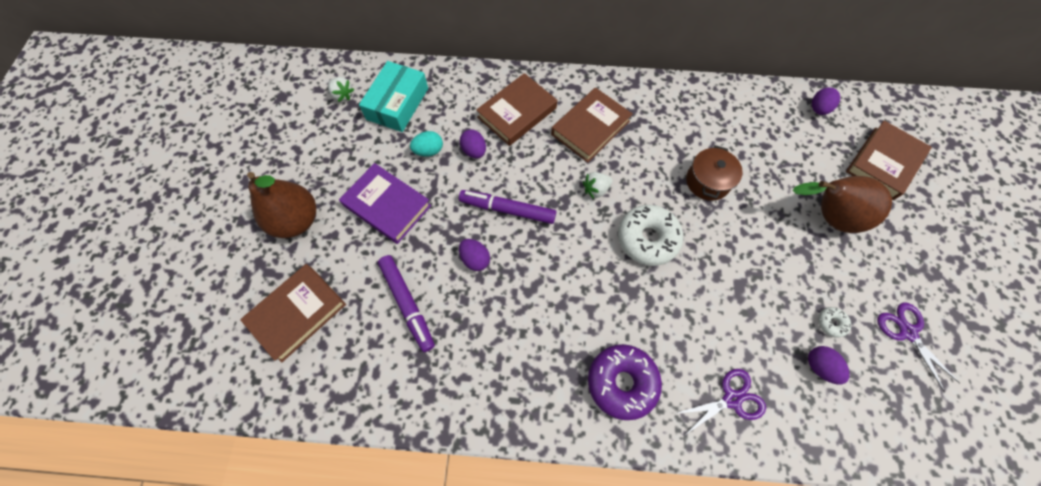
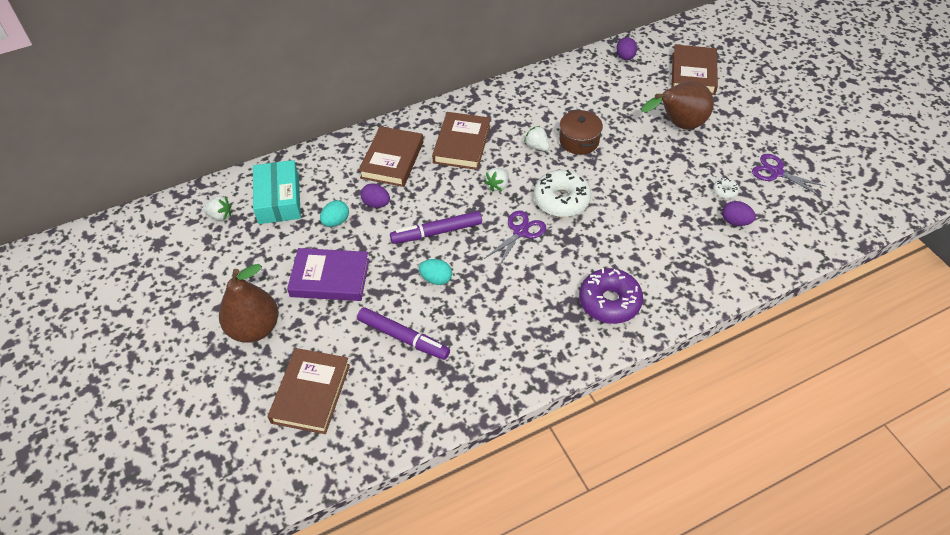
camera: 30 degrees left, 15 degrees down
(475, 259) = (436, 279): purple egg -> turquoise egg
(661, 166) = (537, 146): none -> white strawberry
(732, 399) = (692, 271): purple scissors -> purple scissors (520, 231)

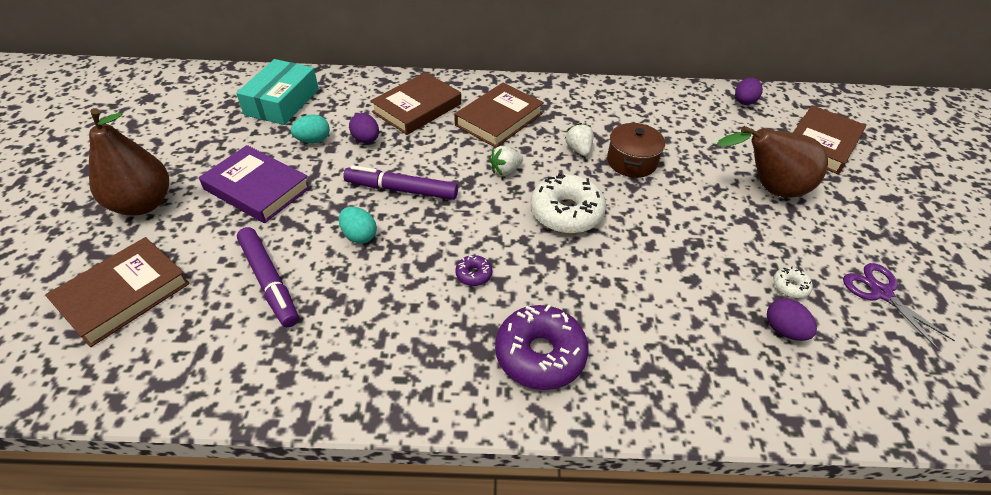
camera: 25 degrees right, 5 degrees down
(220, 215) = (220, 95): white strawberry -> none
(520, 231) = (493, 226): purple scissors -> none
(533, 270) = (473, 274): none -> purple donut

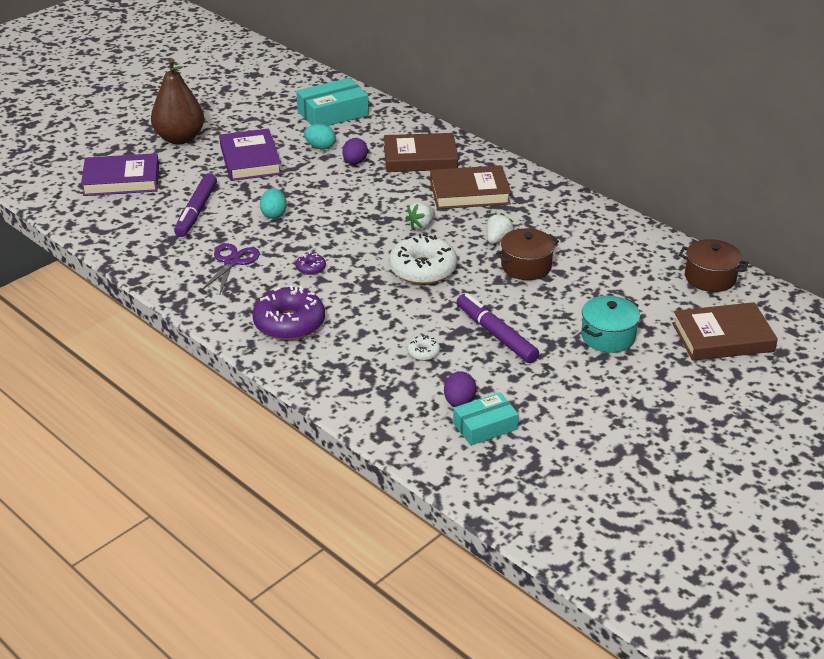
camera: 45 degrees right, 10 degrees down
(124, 294) = (121, 180): brown book -> purple book
(401, 190) = (334, 203): purple marker -> purple marker (496, 335)
(505, 170) = (421, 225): white strawberry -> white strawberry turned 60 degrees counterclockwise
(744, 102) = (710, 278): purple egg -> brown pot
(768, 189) = (608, 337): brown pear -> turquoise pot
(790, 286) = (508, 388): white donut -> white donut (423, 352)
(835, 340) = (485, 426): none -> turquoise box
(880, 292) = (572, 430): purple scissors -> purple scissors (232, 262)

